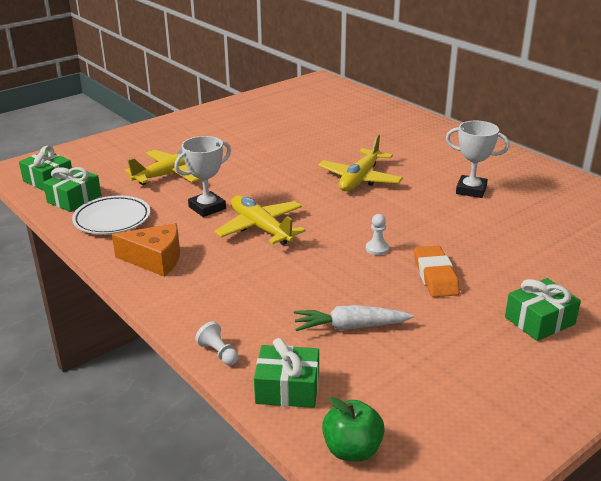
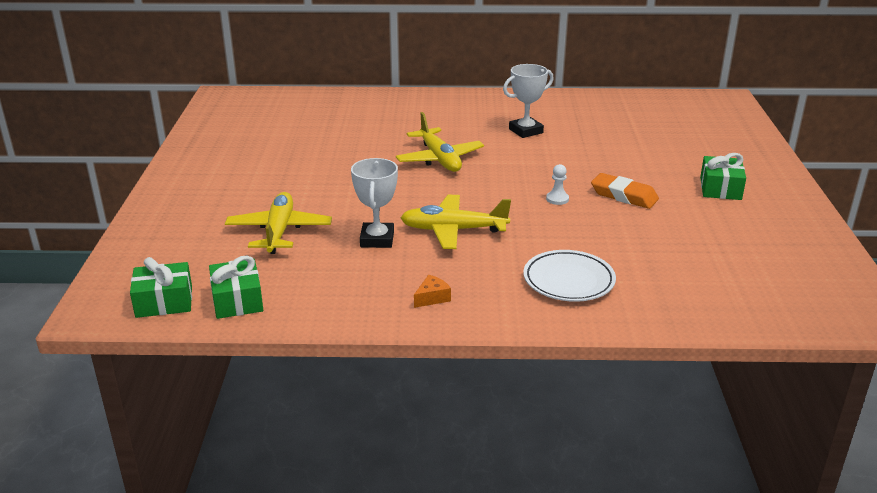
camera: 50 degrees left, 0 degrees up
(112, 219) = (318, 293): white plate -> white plate (568, 280)
(155, 259) = (432, 298): orange cheese -> orange cheese, size x0.52
(218, 353) = (620, 321): white pawn -> none
(287, 388) = (699, 310): green gift -> none
(349, 327) = (649, 254): white carrot -> none
(352, 450) = (793, 314): green apple -> none

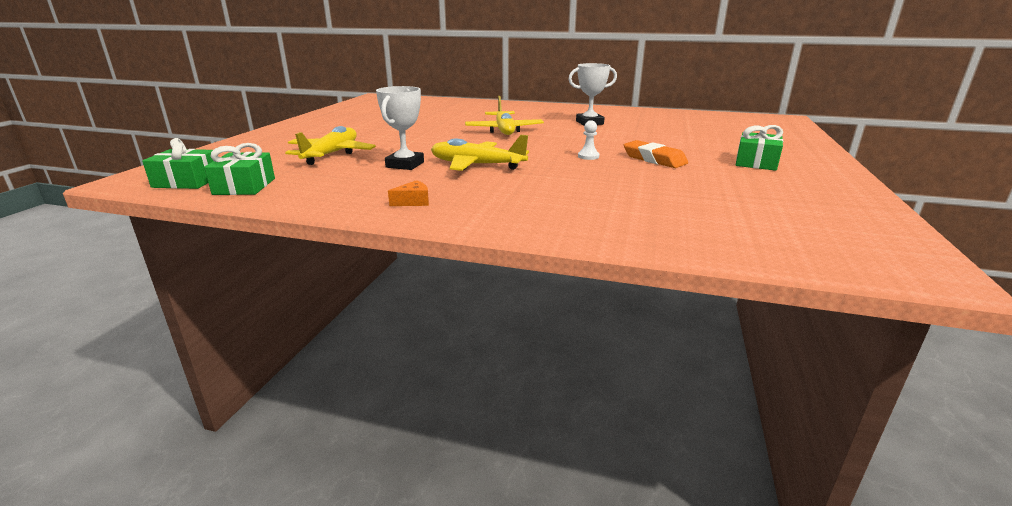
camera: 15 degrees right, 5 degrees down
(568, 280) = (559, 204): white plate -> none

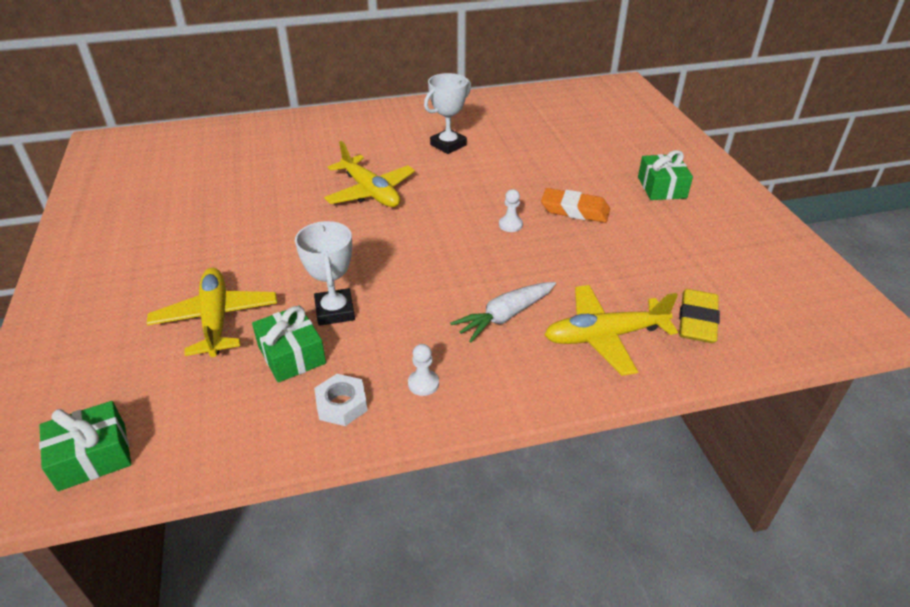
camera: 30 degrees left, 15 degrees up
(244, 186) = (189, 434): green gift -> green gift (291, 354)
(346, 197) = (342, 404): none -> white nut
(413, 202) = (423, 383): orange cheese -> white pawn
(476, 165) = (416, 284): yellow plane -> yellow plane (604, 336)
(520, 189) = (504, 317): none -> white carrot
(698, 226) = (697, 321): none -> yellow eraser

